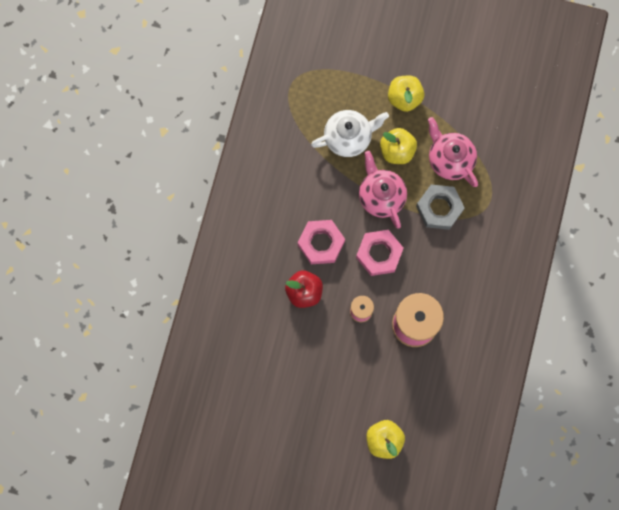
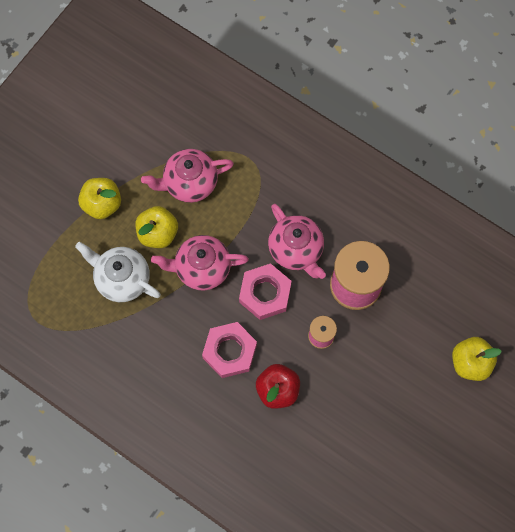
camera: 70 degrees left, 5 degrees down
(348, 138) = (122, 279): white teapot -> white teapot turned 60 degrees counterclockwise
(426, 266) = (296, 249): none -> pink teapot
(439, 208) = (238, 213): grey nut -> none

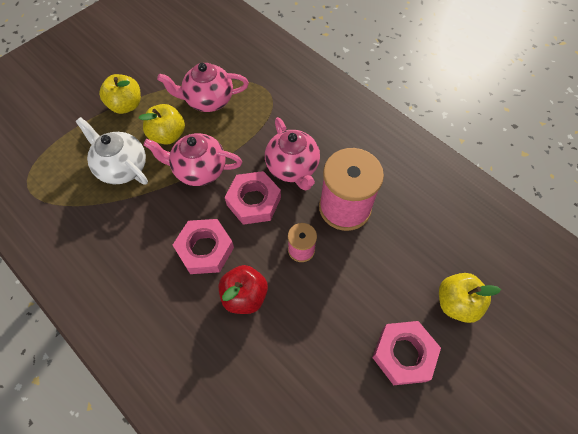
camera: 10 degrees right, 10 degrees down
(428, 417) = (403, 354): none -> pink nut

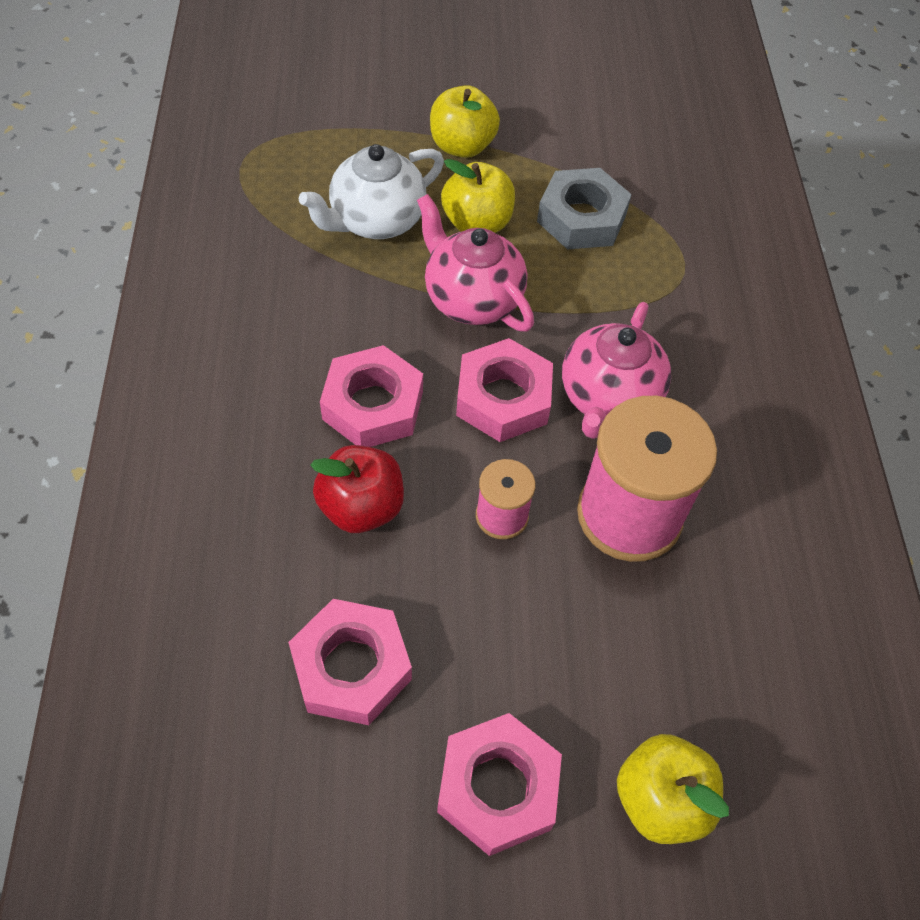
camera: 40 degrees right, 5 degrees down
(122, 167) = (376, 220): white teapot -> white teapot turned 120 degrees counterclockwise
(208, 100) = (581, 218): pink teapot -> grey nut
(307, 363) = (351, 667): none -> pink nut

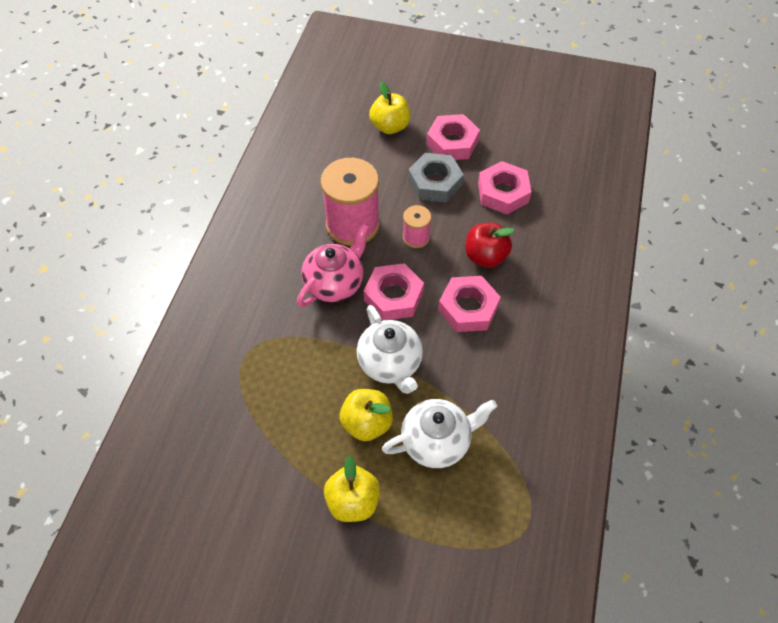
camera: 160 degrees left, 0 degrees up
(472, 299) = (390, 363): pink teapot -> white teapot
(581, 218) = (292, 411): grey nut -> grey nut (435, 182)

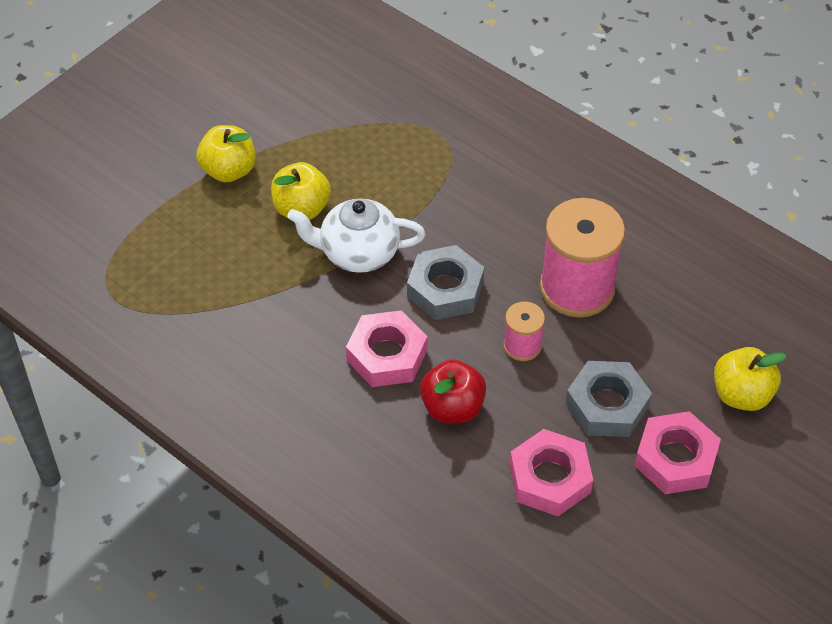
camera: 115 degrees right, 5 degrees down
(335, 283) = (494, 240): pink teapot -> none
(393, 296) = (445, 289): pink nut -> grey nut
(436, 441) = (244, 257): white teapot -> none

